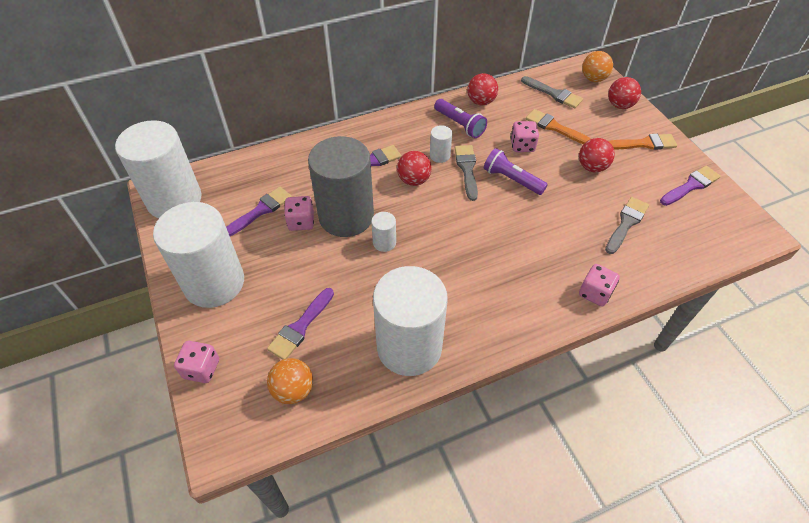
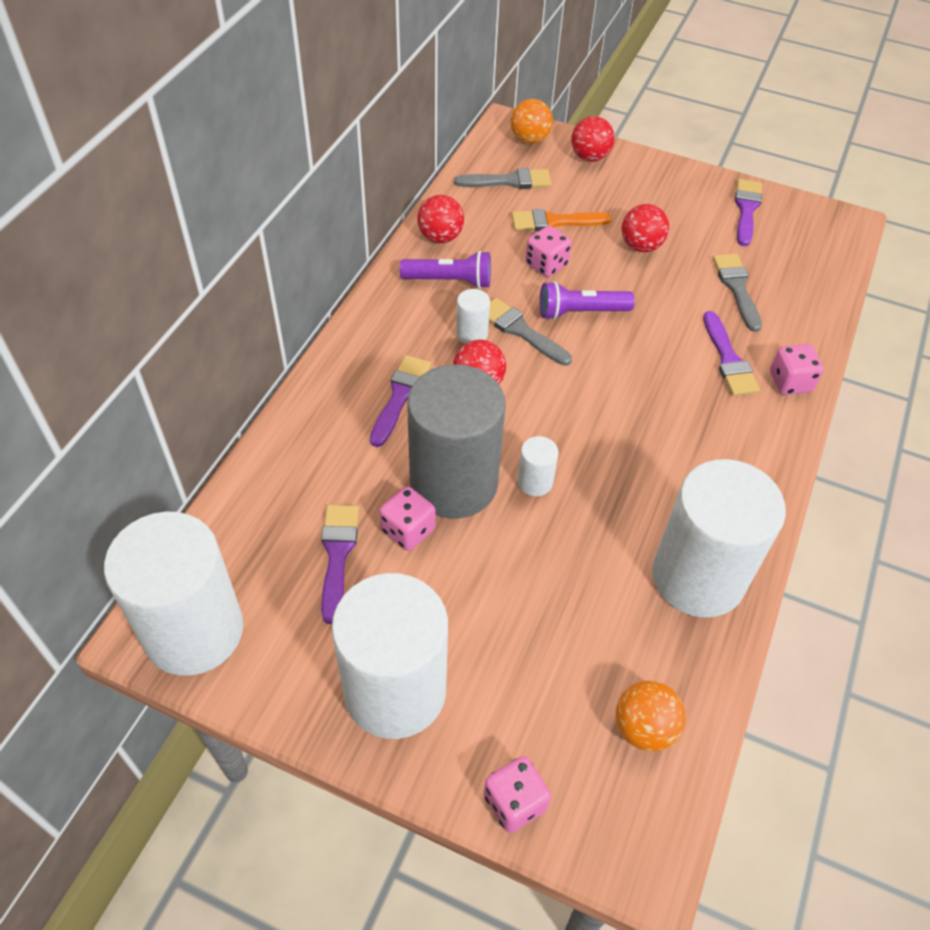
camera: 45 degrees left, 0 degrees up
(300, 326) = (563, 652): purple brush -> purple brush (728, 359)
(643, 144) = (658, 189): orange brush -> none

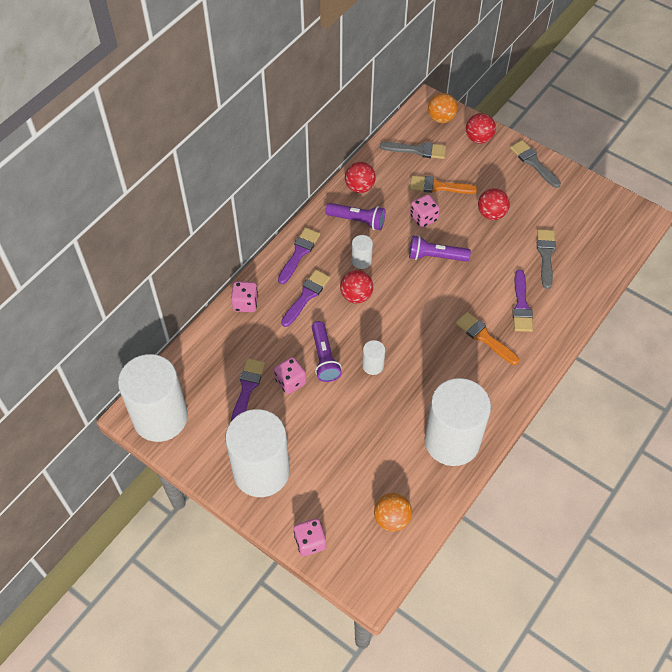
camera: 15 degrees right, 5 degrees up
(453, 483) = (324, 357): grey cylinder -> purple flashlight
(521, 331) = (393, 264): grey brush -> grey brush (533, 163)
(692, 412) = (484, 337): none -> orange brush
(746, 210) = (575, 196): purple brush -> purple brush (299, 253)
(790, 382) = (556, 328): pink dice -> pink dice (245, 303)

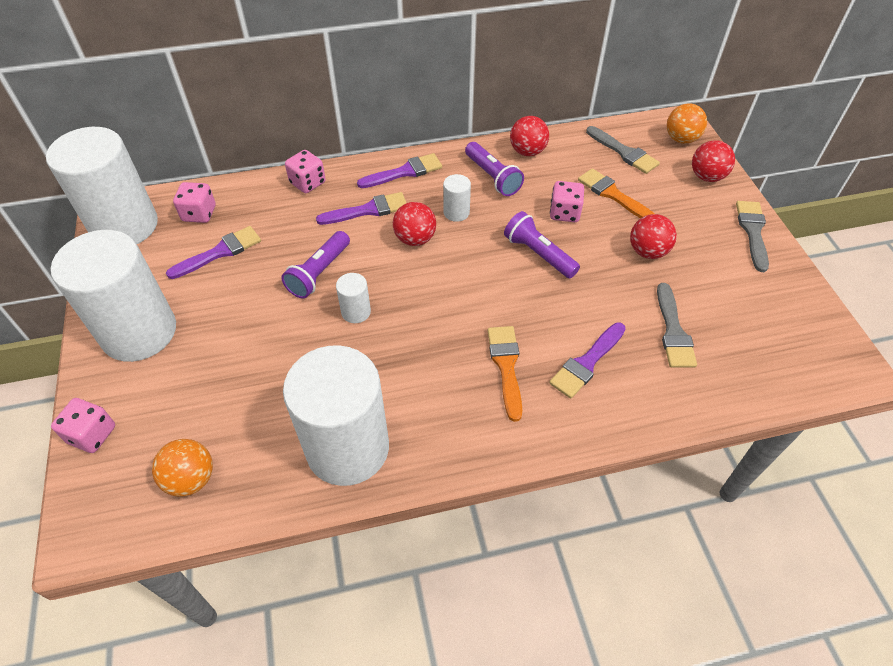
camera: 40 degrees right, 5 degrees down
(290, 381) = (263, 272): pink dice -> pink dice (199, 214)
(546, 255) = (673, 330): grey brush -> grey brush turned 135 degrees clockwise

